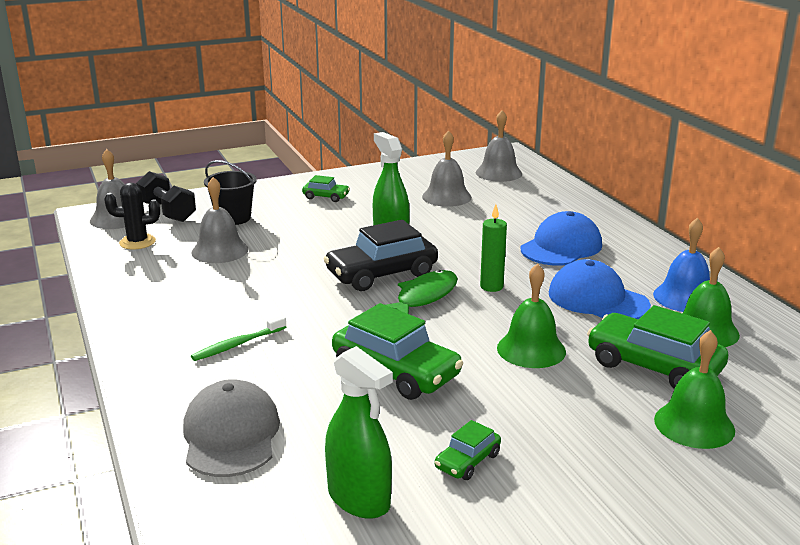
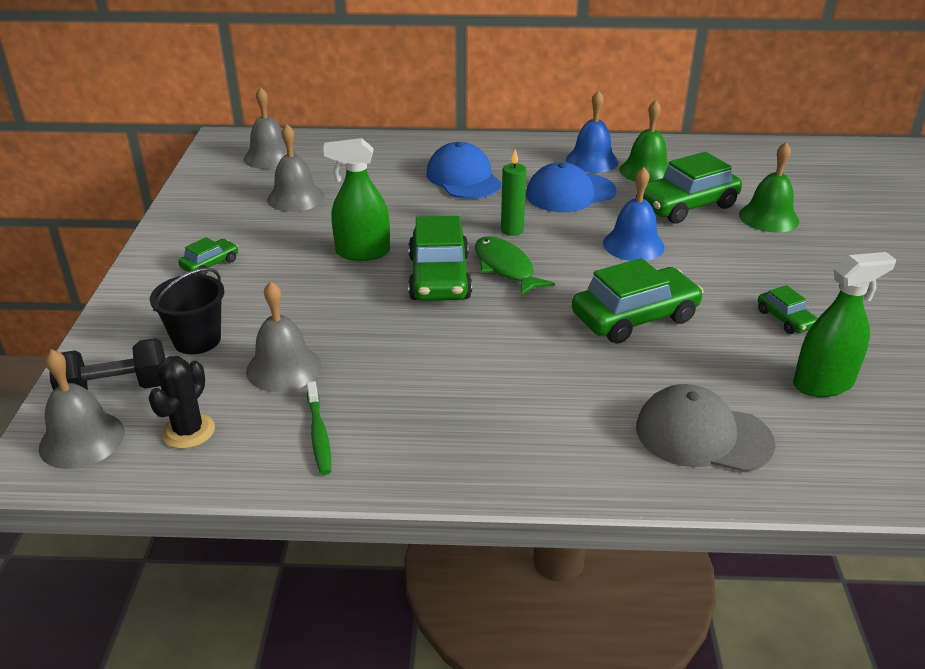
camera: 65 degrees left, 10 degrees up
(237, 344) = (528, 398): green toothbrush -> green toothbrush (319, 434)
(381, 274) = (439, 277): black car -> green car
(531, 349) = (633, 245): green bell -> blue bell

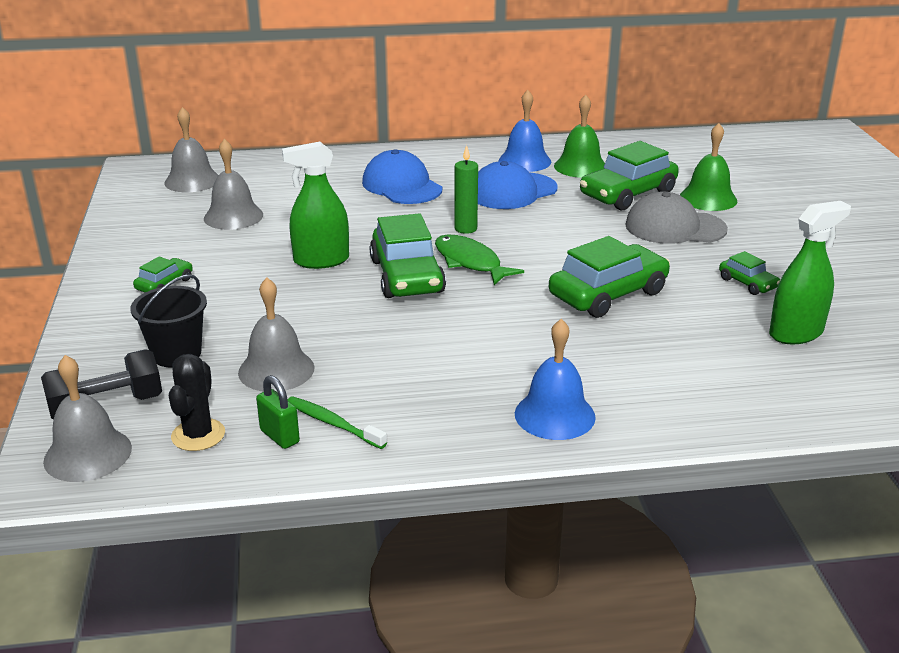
camera: 10 degrees left, 5 degrees down
(263, 442) = (279, 436): none -> green padlock
(319, 434) = (333, 423): green toothbrush -> green toothbrush turned 150 degrees clockwise
(633, 245) = (588, 232): blue bell -> blue bell (554, 415)
(702, 435) = (700, 386): grey cap -> grey cap (675, 227)

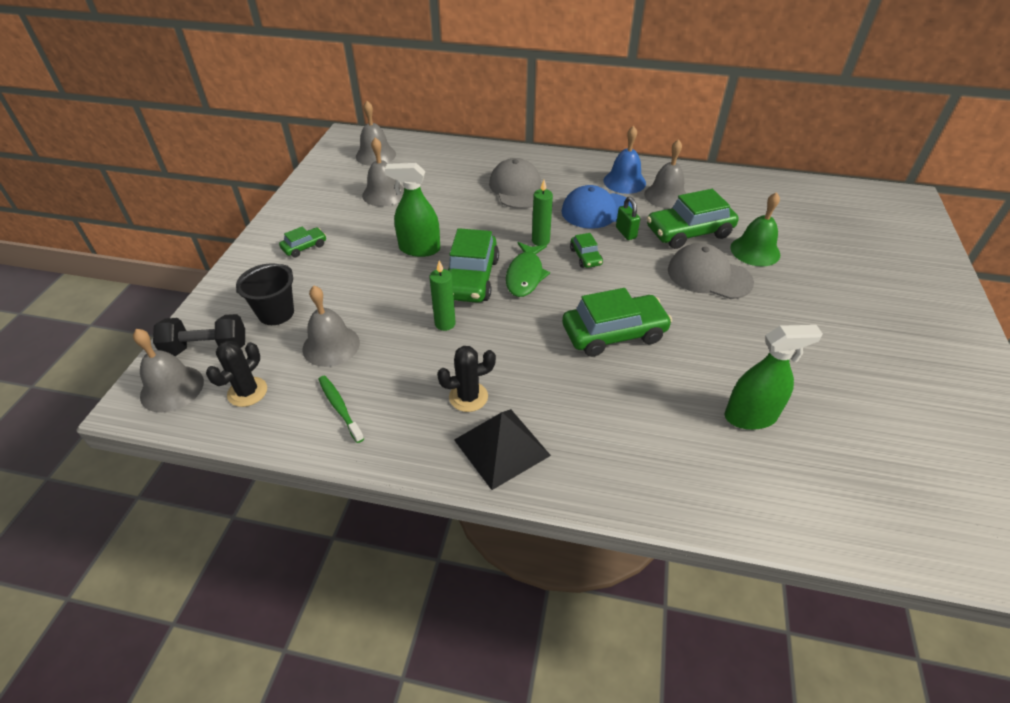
camera: 20 degrees right, 15 degrees up
(279, 436) = (298, 409): green padlock -> green padlock (626, 233)
(402, 186) = (517, 188): blue cap -> grey cap
(406, 322) = (445, 324): none -> green candle
(470, 262) = (525, 275): green fish -> green fish turned 150 degrees counterclockwise
(483, 381) = (468, 397): none -> black cactus
(554, 415) = (502, 447): blue bell -> black pyramid
(580, 166) = (666, 196): green bell -> grey bell
(747, 283) = (738, 351): green car -> green car (585, 257)

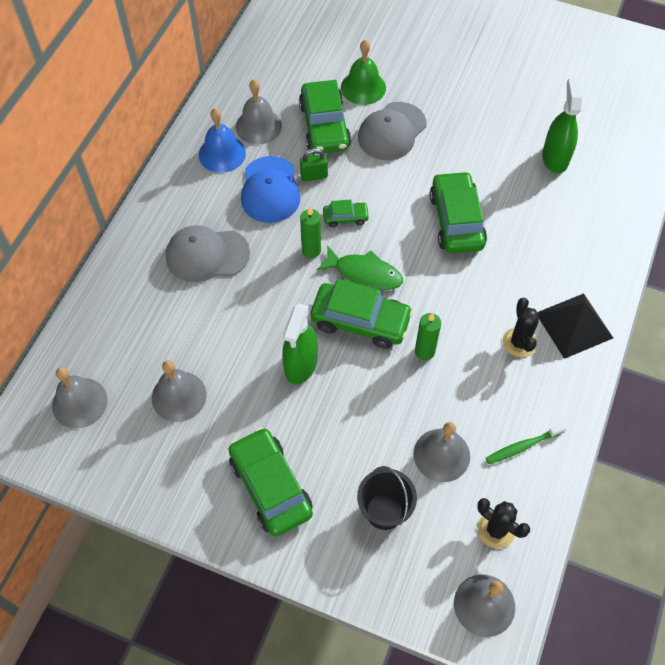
camera: 80 degrees left, 15 degrees up
(207, 348) = (430, 578): black dumbbell -> none
(304, 247) = (270, 487): green car -> green car, size x2.01

